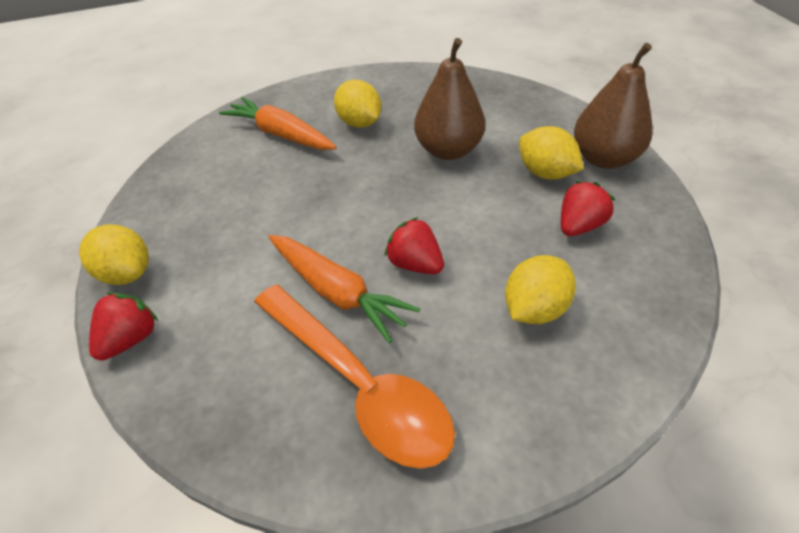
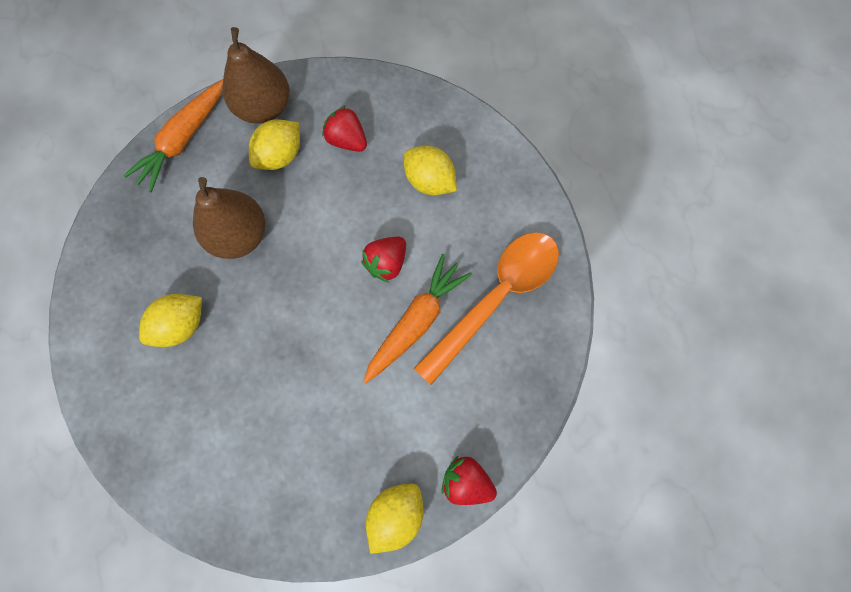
camera: 95 degrees left, 25 degrees up
(281, 134) = (192, 410): orange carrot -> orange carrot (183, 140)

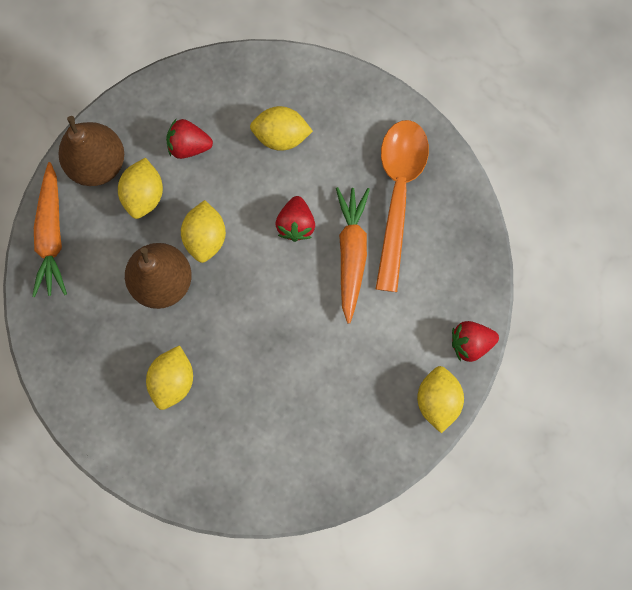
camera: 35 degrees left, 5 degrees up
(302, 223) = (206, 237): none -> yellow lemon

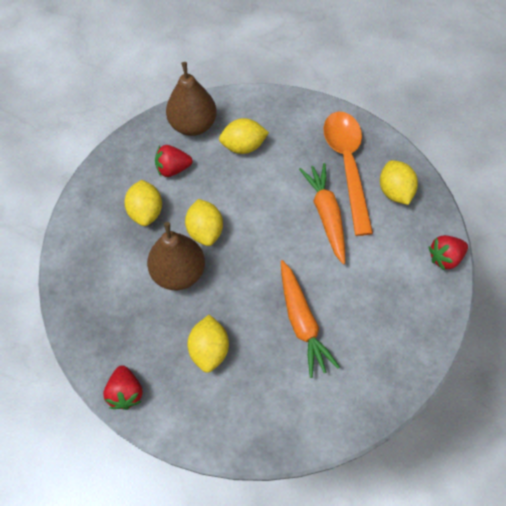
camera: 15 degrees left, 15 degrees down
(52, 235) = (75, 260): orange carrot -> orange carrot (301, 322)
(98, 163) = (102, 198): brown pear -> brown pear (193, 125)
(296, 224) = (275, 204): red strawberry -> red strawberry (126, 392)
(437, 400) = (436, 308): yellow lemon -> yellow lemon (394, 191)

